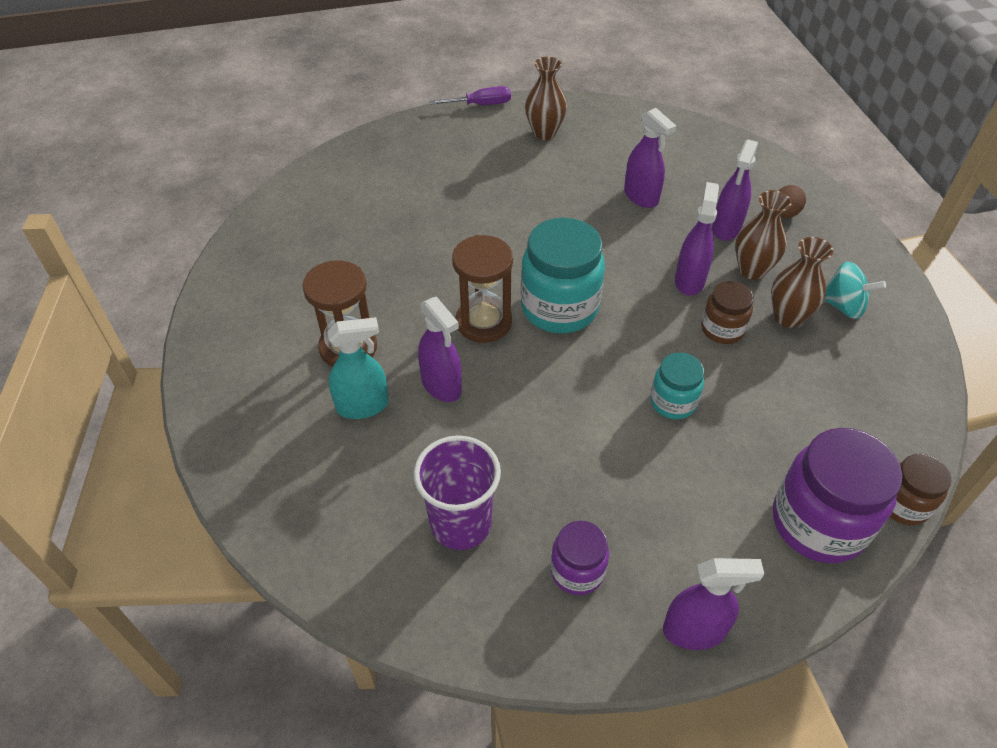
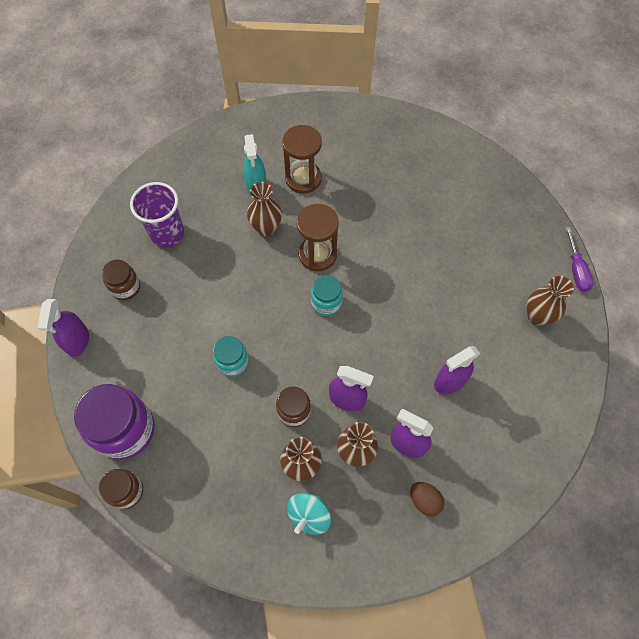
camera: 95 degrees right, 15 degrees up
(441, 385) = (266, 228): purple spray bottle -> brown vase
(559, 308) = (326, 303): turquoise jar -> turquoise jar, size x0.55
(577, 571) = (126, 287): purple jar -> brown jar

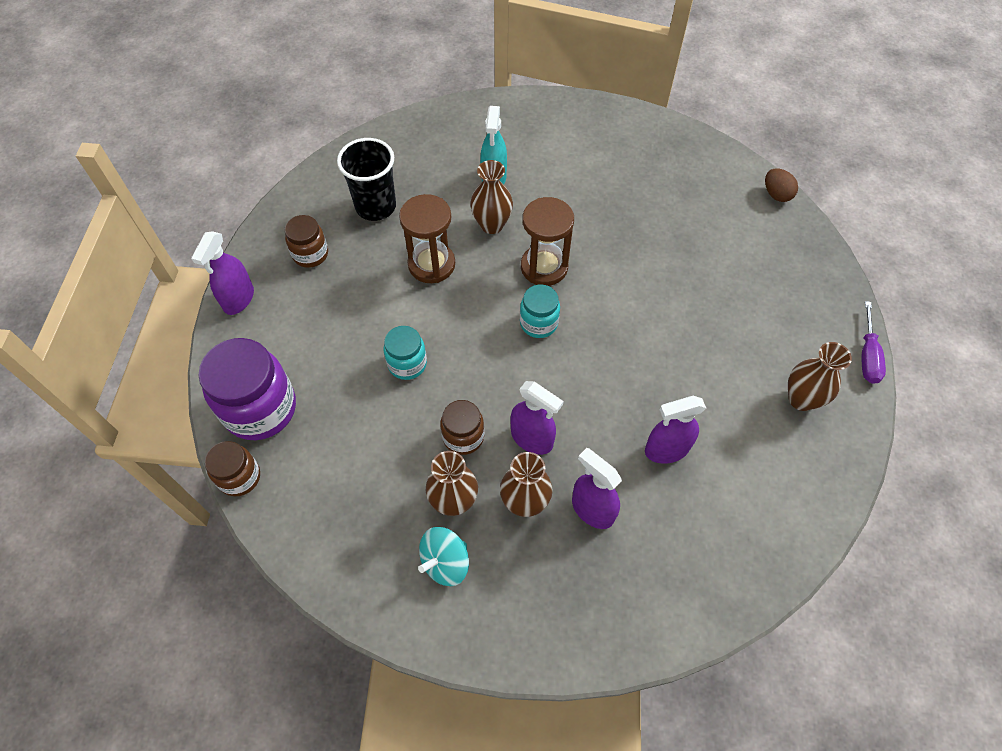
camera: 15 degrees right, 5 degrees down
(167, 233) = (375, 206): purple cup -> black cup
(303, 179) = (551, 180): brown hourglass -> brown hourglass (431, 264)
(424, 500) = (595, 583): brown egg -> brown egg (776, 194)

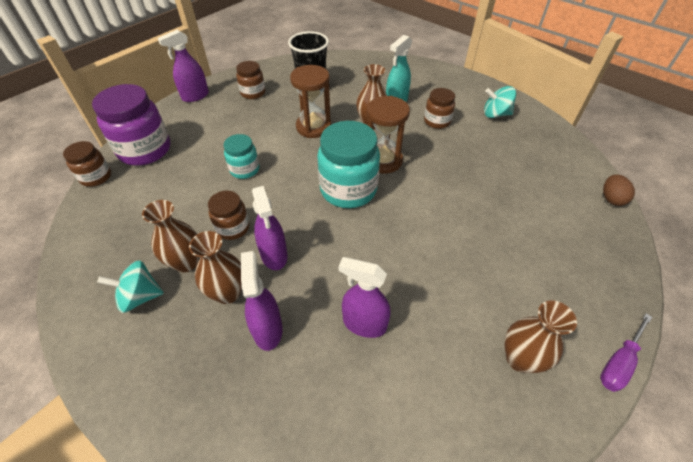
camera: 35 degrees right, 10 degrees down
(538, 323) = (348, 190): turquoise jar -> turquoise jar, size x1.82
(558, 184) = (437, 121): none -> brown jar
(610, 141) = (495, 114): none -> turquoise spinning top

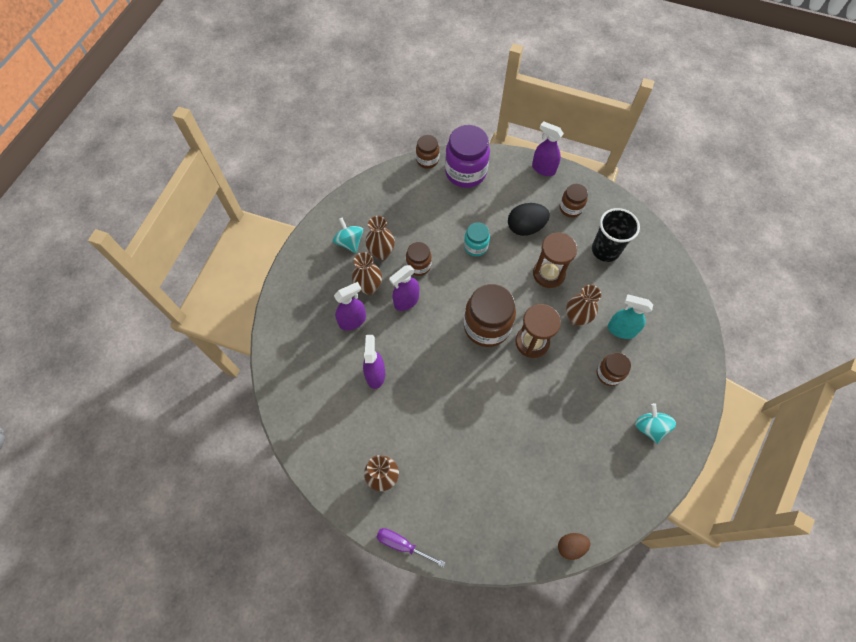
camera: 70 degrees right, 15 degrees up
(250, 127) = (525, 227): none -> black egg
(348, 190) = (486, 326): turquoise jar -> brown jar

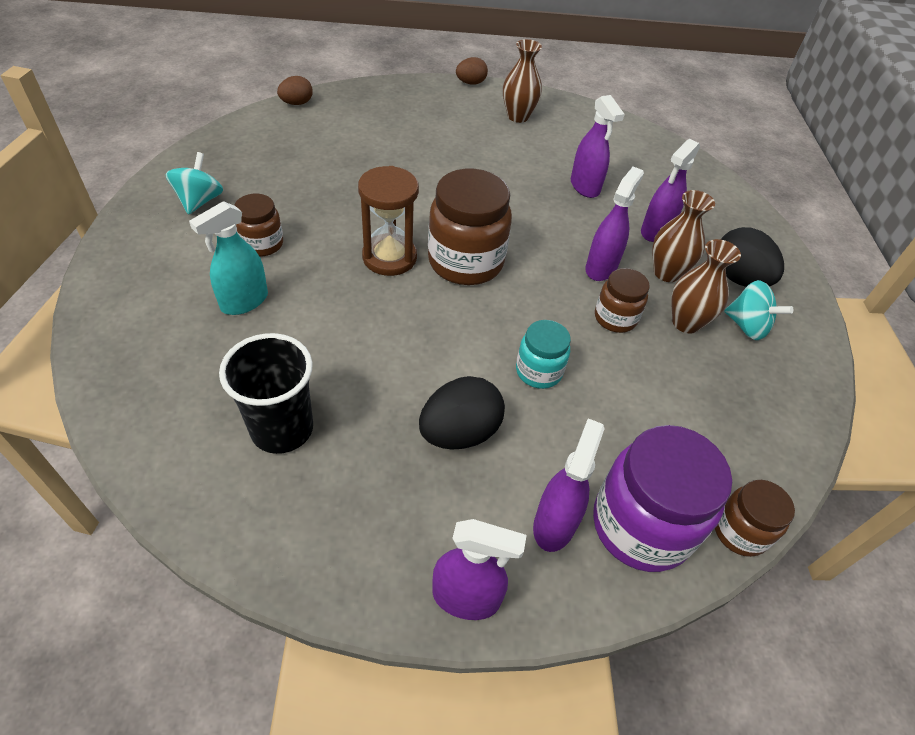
camera: 155 degrees right, 15 degrees down
(329, 272) = (738, 278): none -> black egg
(402, 545) = (470, 83): purple screwdriver -> brown egg
(500, 182) = (554, 524): none -> purple spray bottle
(548, 274) = (388, 357): brown hourglass -> none
(570, 208) = (373, 504): brown jar -> none
(576, 318) = (324, 302): brown vase -> none
(621, 330) = (244, 301): turquoise spray bottle -> turquoise spray bottle turned 135 degrees clockwise
(650, 427) = (199, 201): turquoise spinning top -> turquoise spinning top turned 135 degrees counterclockwise

